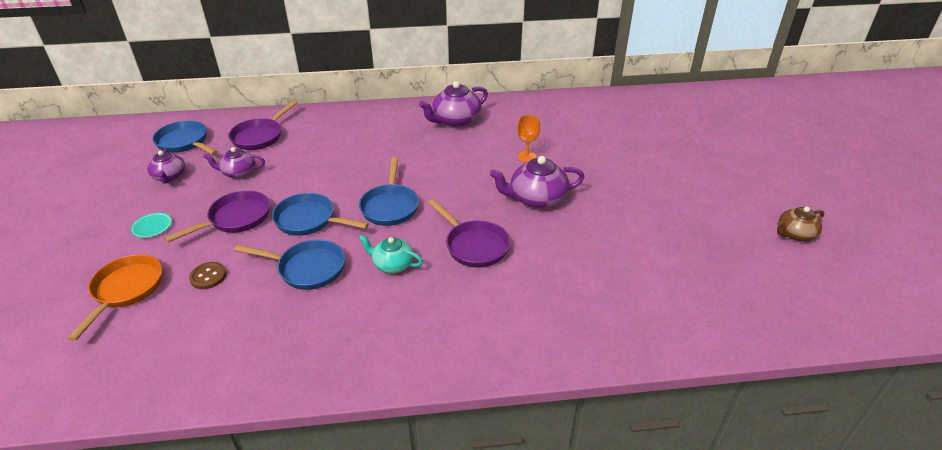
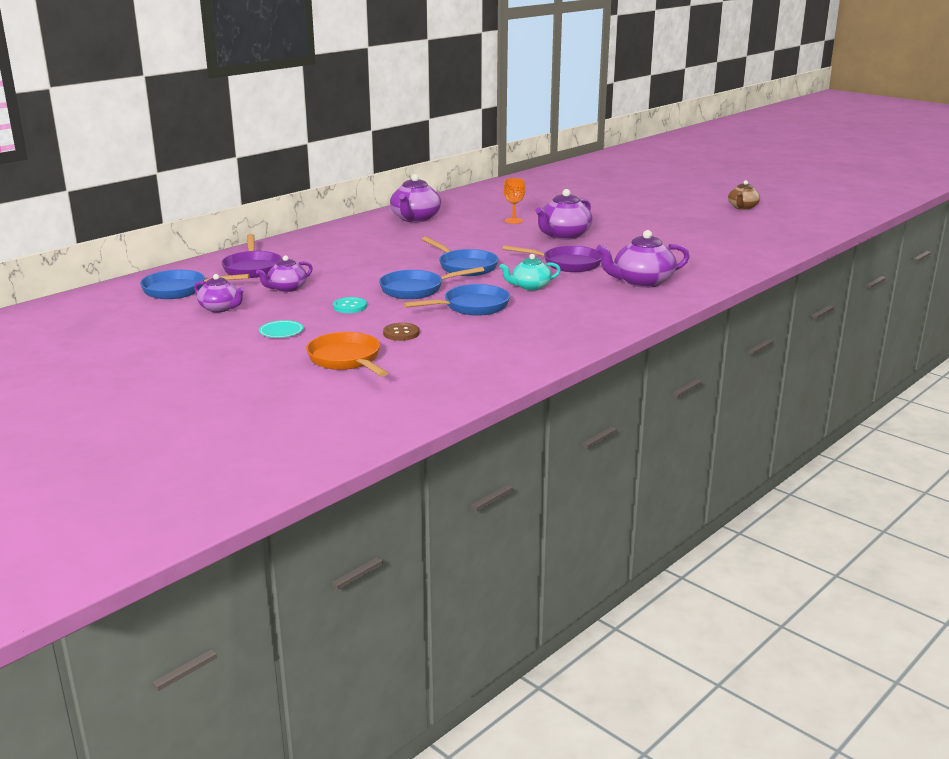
camera: 40 degrees left, 15 degrees down
(236, 219) = (350, 307): purple pan -> turquoise button
(496, 313) = (642, 282): none -> purple teapot

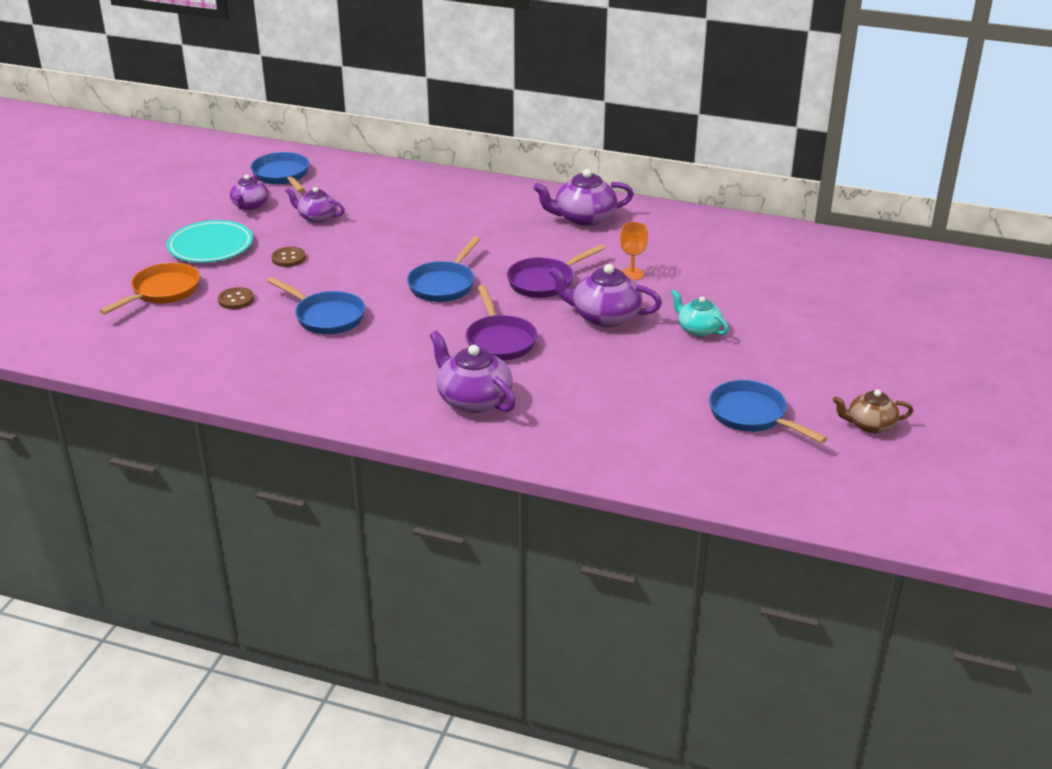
camera: 65 degrees right, 10 degrees up
(252, 268) = (360, 186): purple pan -> purple pan (545, 281)
(281, 332) = (210, 246): turquoise plate -> turquoise plate, size x2.08
(350, 307) = (288, 258): turquoise button -> brown button
(416, 289) = (356, 277): blue pan -> blue pan (752, 415)
(530, 287) = (407, 335): turquoise teapot -> turquoise teapot (698, 329)

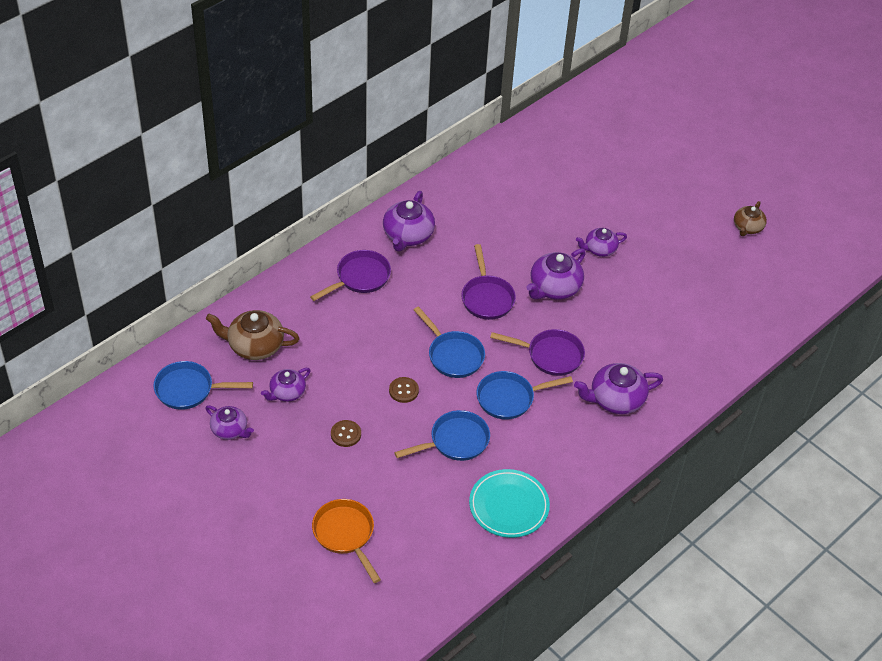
camera: 65 degrees left, 15 degrees up
(210, 246) = (287, 479): turquoise plate -> turquoise plate (509, 506)
(236, 300) = (391, 489): brown button -> brown button (403, 390)
(361, 188) = (254, 345): none -> brown teapot
(498, 211) = (360, 278): none -> purple pan
(632, 274) = (507, 247): orange goblet -> none
(698, 329) = (599, 249): turquoise teapot -> purple teapot
(752, 415) = (710, 273): blue pan -> blue pan (509, 398)

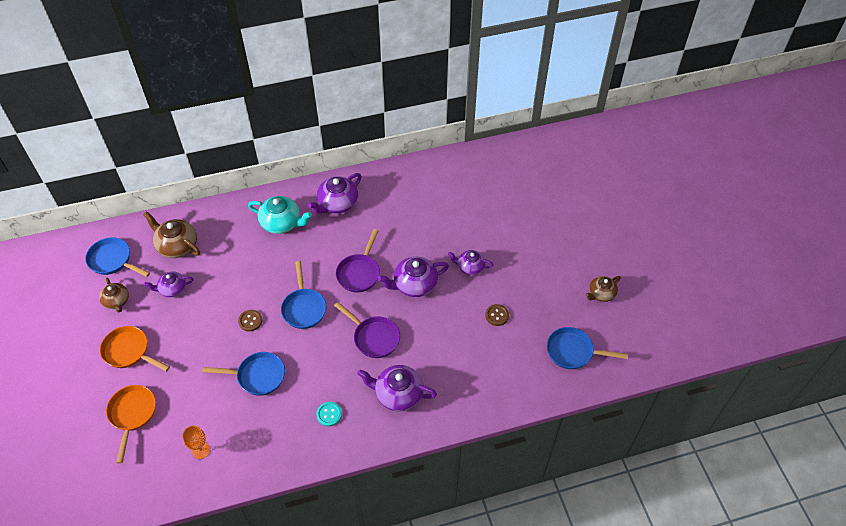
camera: 30 degrees right, 5 degrees up
(230, 430) = (116, 301): purple teapot -> brown teapot
(289, 475) = (129, 351): none -> orange pan
(346, 434) = (188, 337): brown button -> brown button (497, 315)
(360, 278) = (282, 223): purple pan -> turquoise teapot
(450, 536) = (201, 450): none -> orange goblet
(509, 398) = (320, 359): blue pan -> blue pan (573, 351)
(509, 506) = (258, 445): turquoise plate -> none
(559, 447) = (329, 414): none -> turquoise button

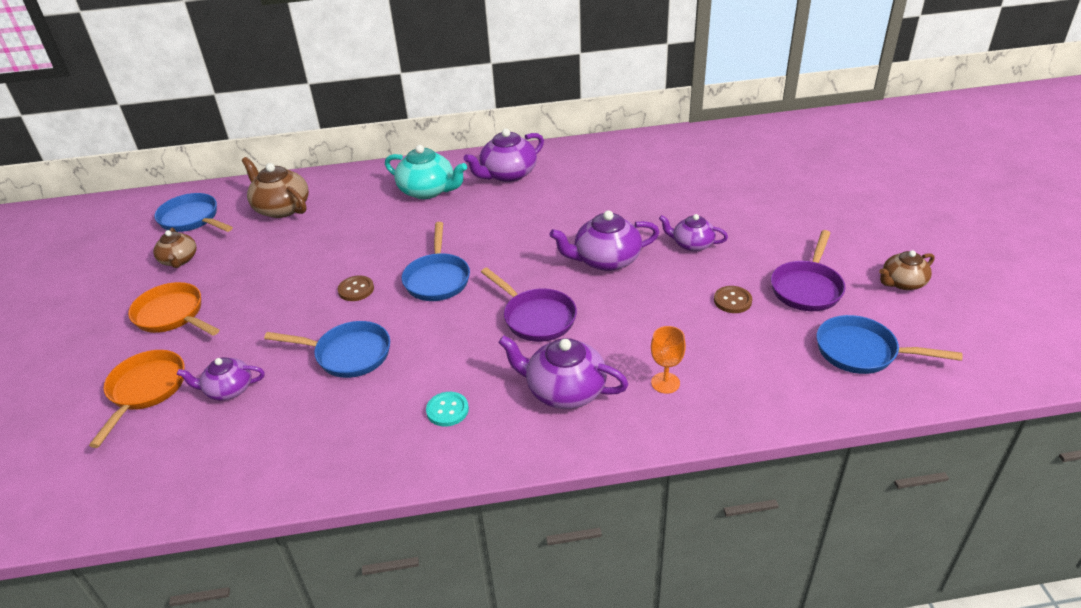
camera: 10 degrees right, 15 degrees down
(172, 289) = (259, 251): purple teapot -> purple teapot (228, 389)
(201, 450) = (230, 445): orange goblet -> orange goblet (665, 383)
(359, 273) = (526, 244): purple pan -> purple pan (807, 288)

